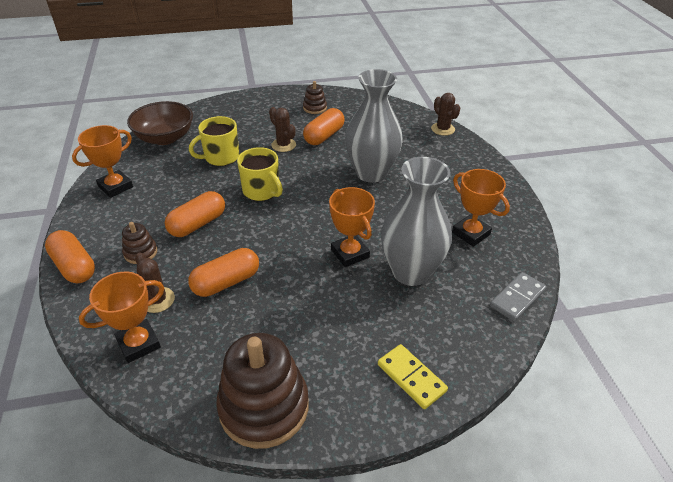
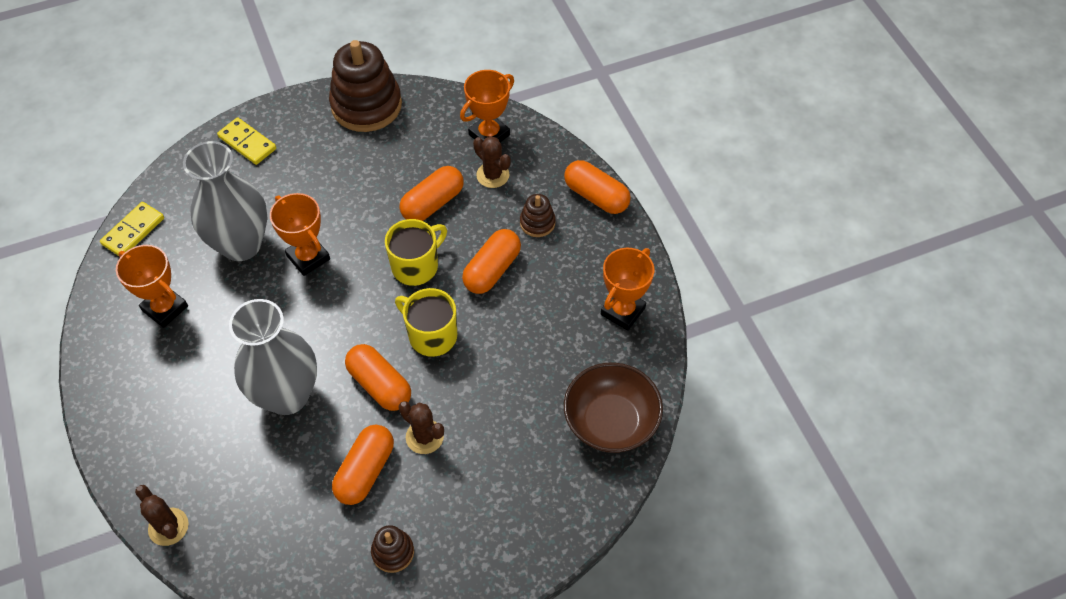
camera: 170 degrees right, 15 degrees up
(220, 157) = (509, 392): yellow mug -> yellow mug (416, 266)
(306, 171) = (380, 385): none -> orange capsule
(517, 298) = (133, 231): grey domino -> yellow domino

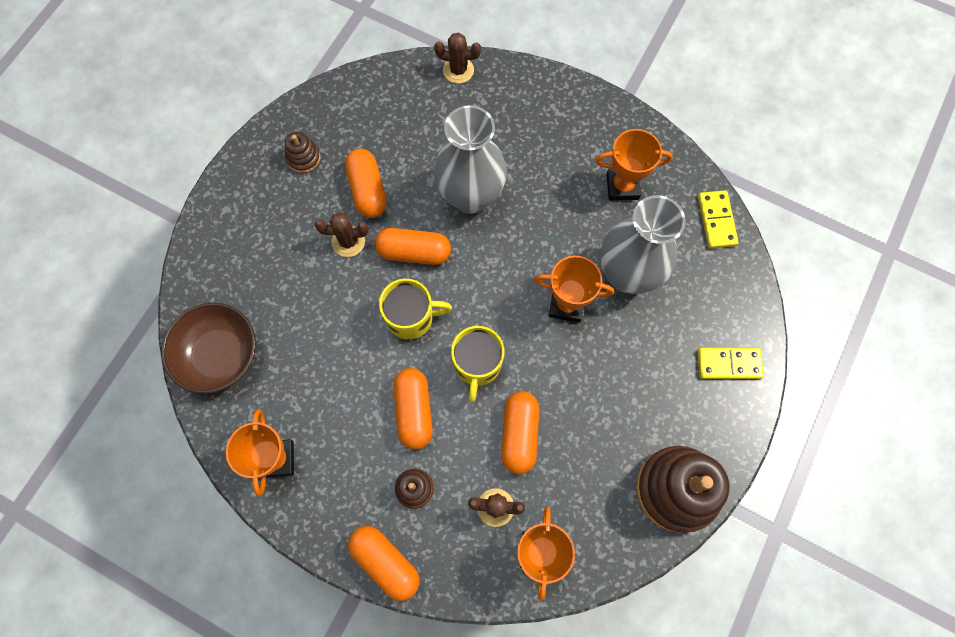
camera: 140 degrees right, 15 degrees up
(596, 196) = (385, 562): orange capsule -> orange capsule turned 45 degrees clockwise

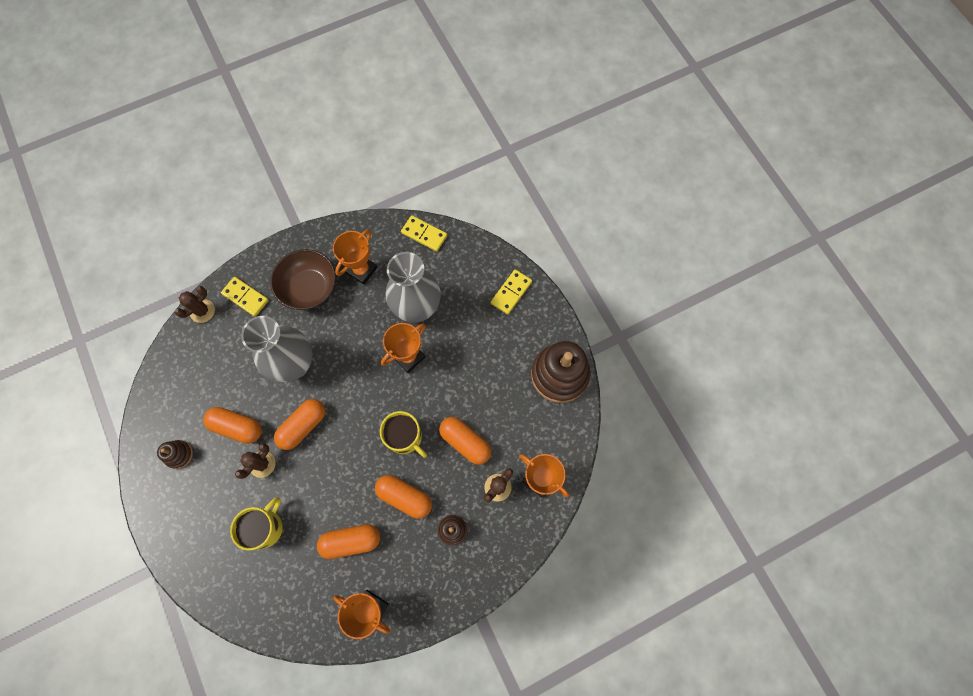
camera: 55 degrees left, 0 degrees up
(220, 355) = (273, 603): brown bowl -> brown bowl (309, 288)
(385, 562) = (483, 579): orange capsule -> orange capsule (351, 541)
(411, 317) = (344, 457): yellow mug -> yellow mug (265, 527)
(503, 98) = (245, 297): none -> yellow domino

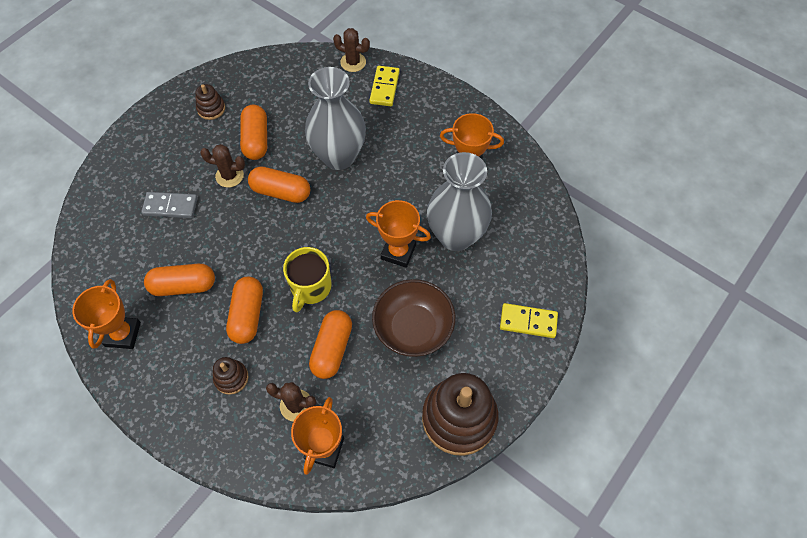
camera: 65 degrees right, 10 degrees down
(265, 527) = (170, 206): yellow mug -> grey domino
(309, 288) = (423, 133): brown bowl -> brown bowl (413, 328)
(351, 541) = (183, 286): orange capsule -> orange capsule turned 60 degrees counterclockwise
(424, 234) = (542, 206): yellow domino -> none

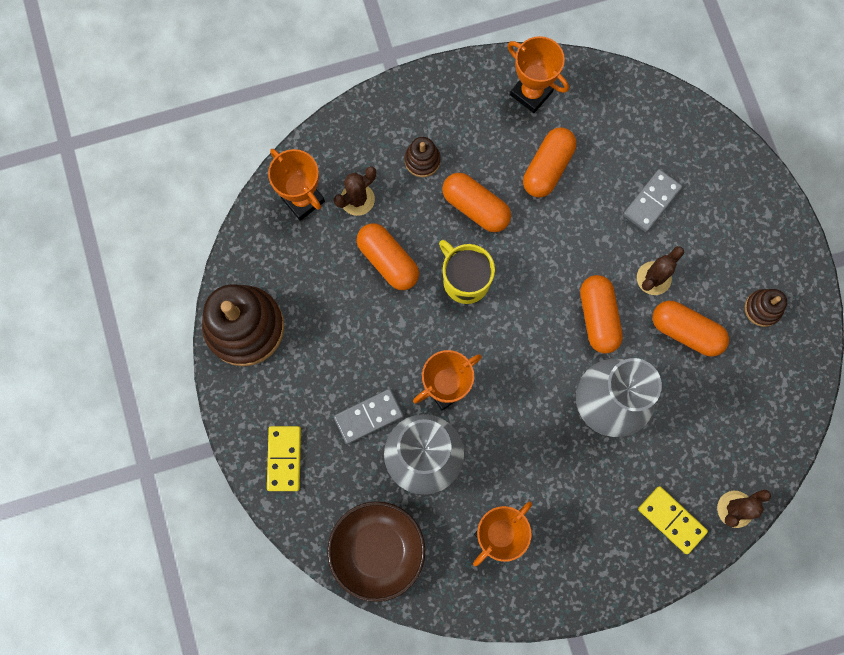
camera: 125 degrees right, 15 degrees up
(281, 192) = (598, 317): orange capsule -> orange capsule turned 60 degrees counterclockwise
(413, 328) = (356, 346): brown bowl -> brown bowl (377, 550)
(456, 287) = (368, 416): none -> grey domino
(528, 321) = (284, 458): yellow domino -> yellow domino turned 45 degrees counterclockwise

